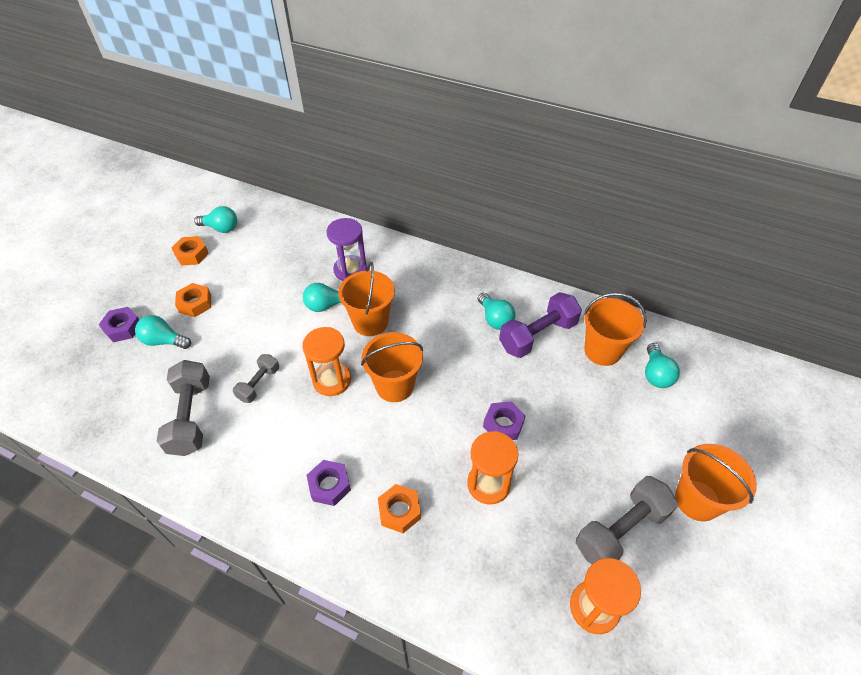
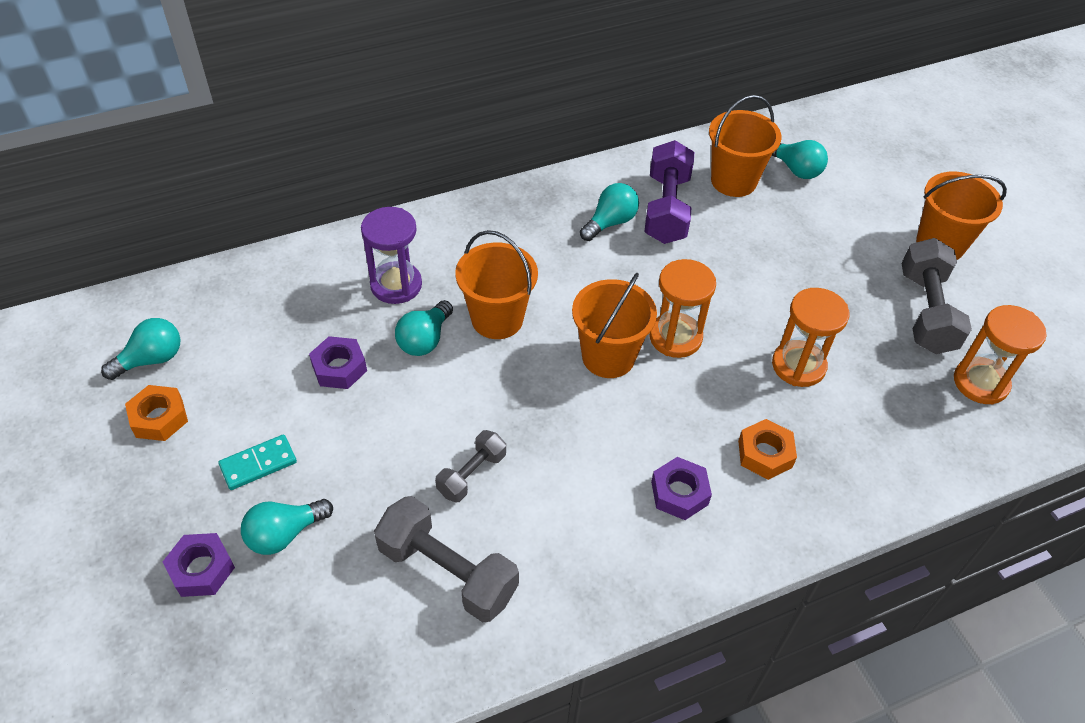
camera: 50 degrees left, 0 degrees up
(195, 303) = (258, 464): orange nut -> turquoise domino
(259, 384) = (472, 474): grey dumbbell -> grey dumbbell turned 60 degrees clockwise
(332, 380) = (541, 404): orange hourglass -> orange hourglass (675, 337)
(495, 319) = (610, 222): turquoise light bulb -> turquoise light bulb turned 60 degrees counterclockwise
(503, 424) = (743, 308): purple nut -> purple nut (339, 368)

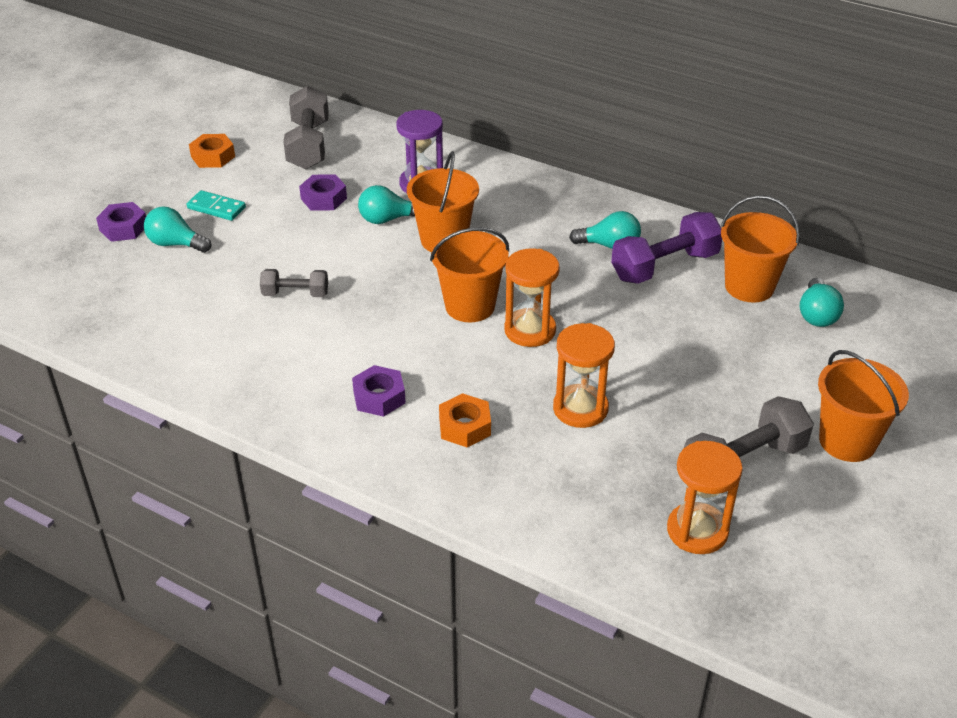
camera: 55 degrees right, 10 degrees down
(151, 359) = (252, 130): turquoise light bulb -> none
(447, 572) = (208, 321): grey dumbbell -> grey dumbbell (308, 145)

